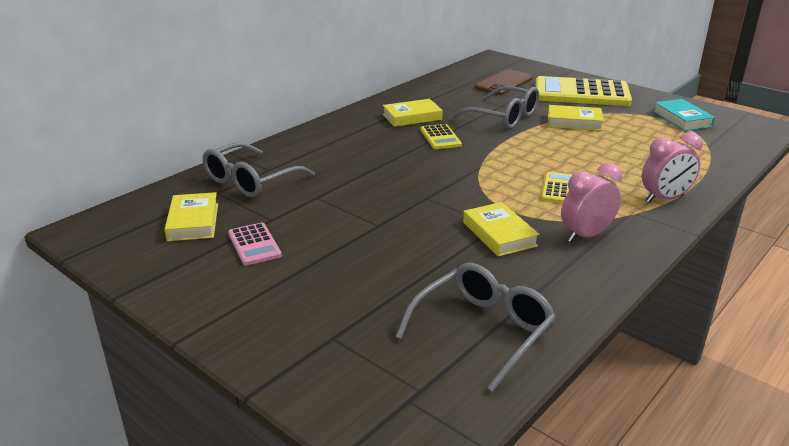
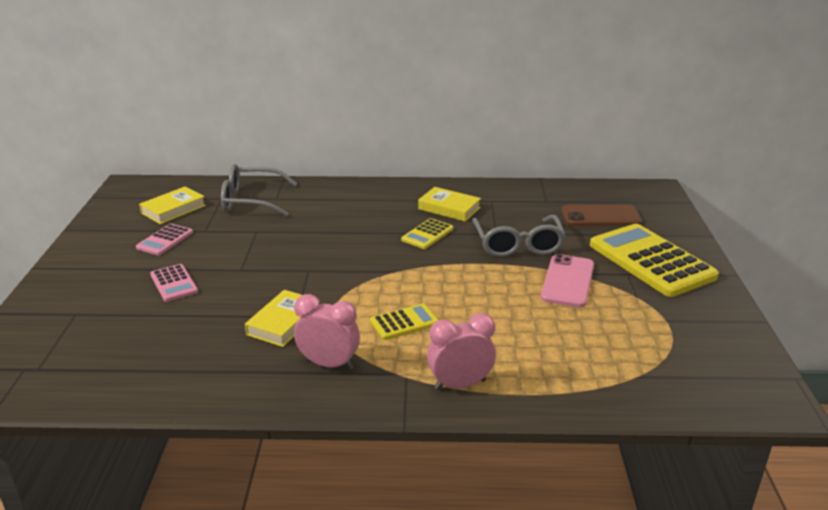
camera: 50 degrees right, 0 degrees up
(353, 264) = (174, 283): none -> pink calculator
(483, 330) = (130, 367): grey glasses -> none
(574, 122) = (567, 281): yellow book -> pink phone
(664, 199) = (460, 384): pink clock -> pink clock turned 135 degrees clockwise
(682, 119) = (689, 338): turquoise book -> none

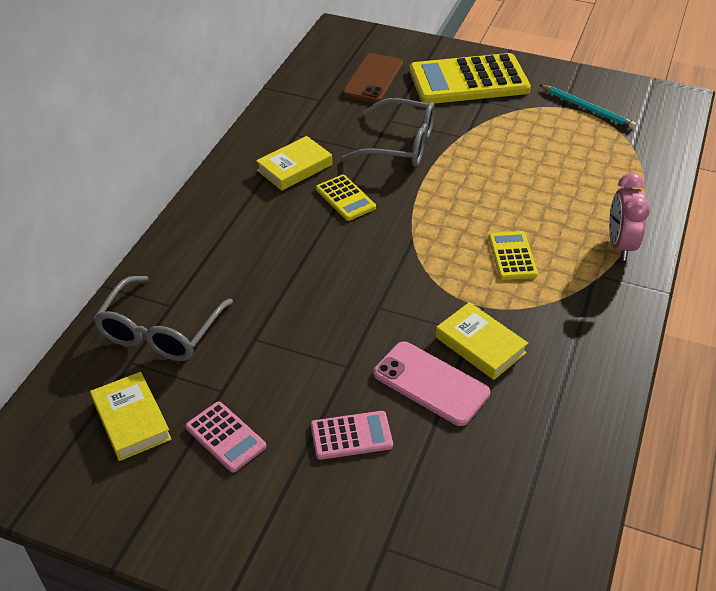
camera: 70 degrees left, 15 degrees up
(329, 364) = (566, 323): pink clock -> none
(567, 281) = (481, 136): pink phone -> pink phone (431, 383)
(680, 336) = (587, 109): none -> turquoise pencil

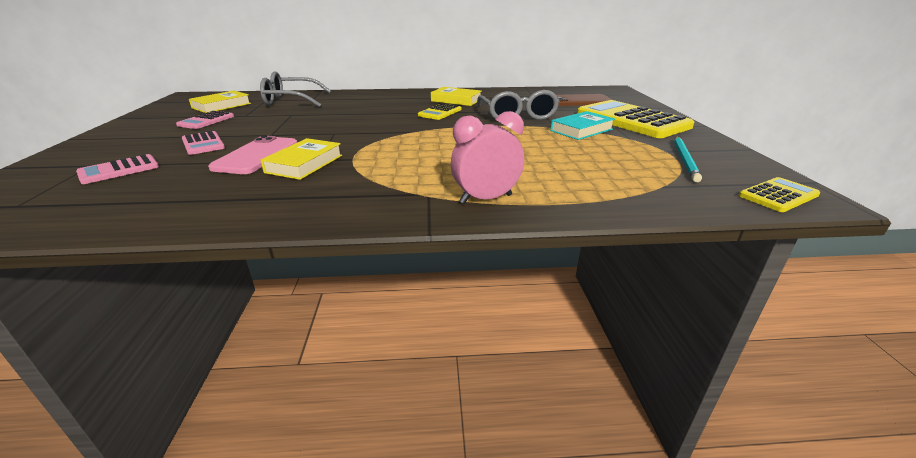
camera: 65 degrees right, 15 degrees down
(420, 513) = (119, 170): none -> pink calculator
(479, 124) = (581, 130): none -> turquoise book
(512, 256) = (424, 160): yellow calculator -> yellow calculator (778, 195)

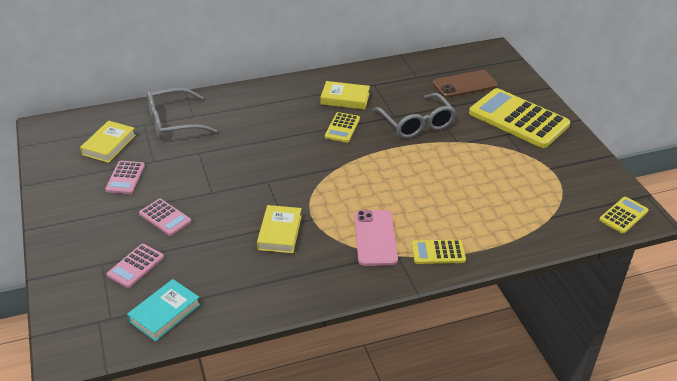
camera: 15 degrees left, 10 degrees up
(256, 155) = (230, 228): pink phone -> pink phone (375, 238)
(486, 199) = (438, 252): pink clock -> yellow calculator
(581, 130) = (479, 143): turquoise book -> turquoise book (165, 313)
(685, 160) = (564, 179): turquoise pencil -> none

